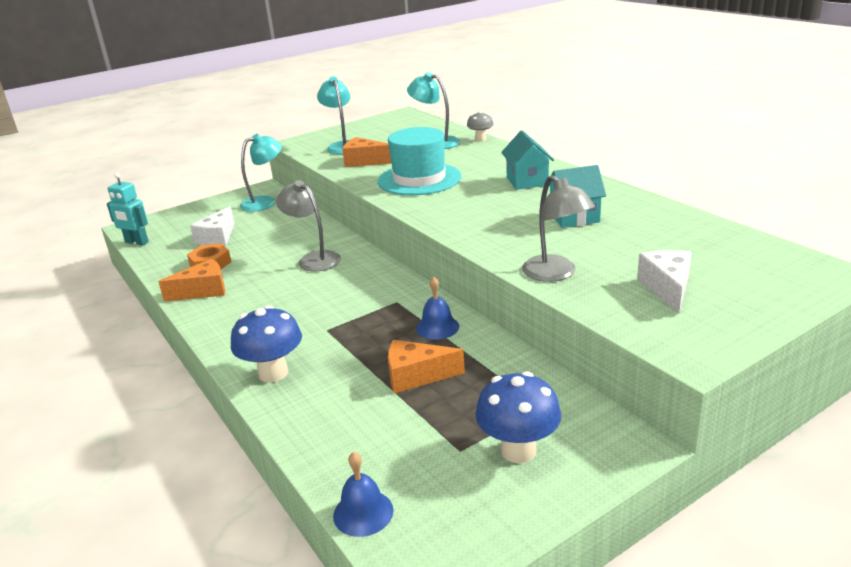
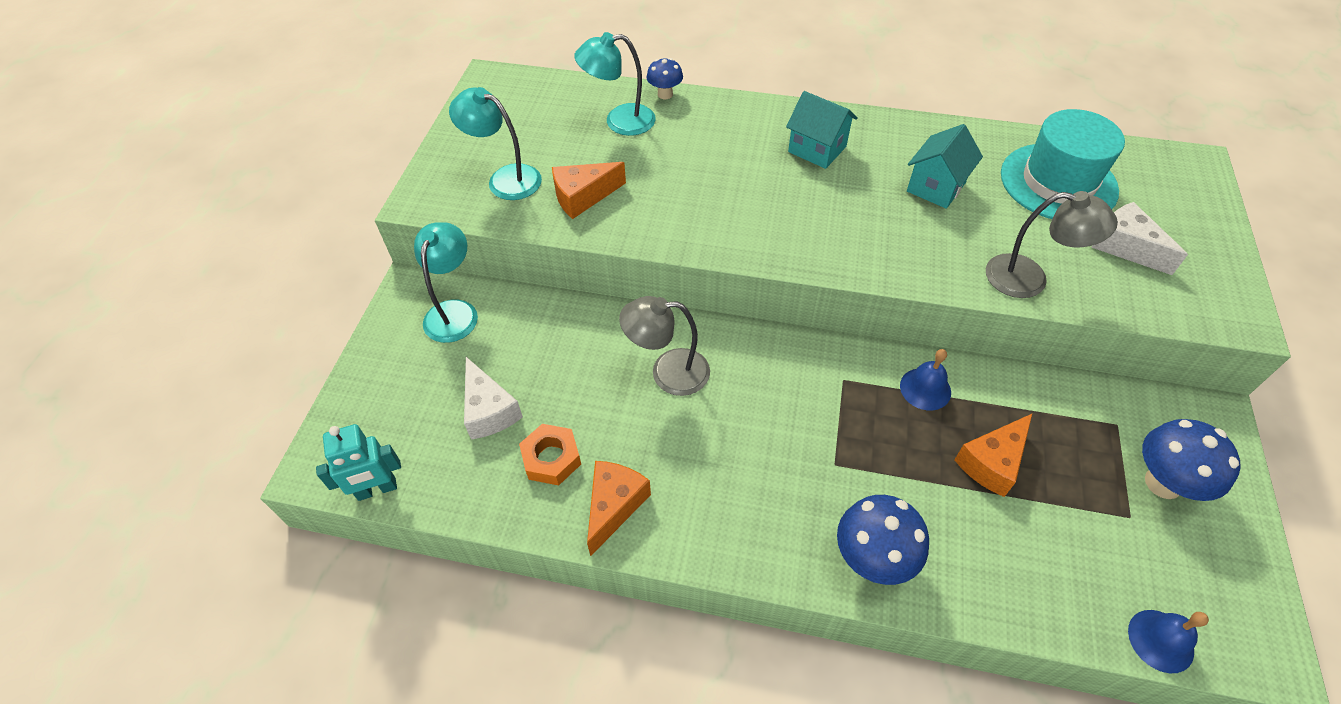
camera: 45 degrees left, 25 degrees up
(419, 179) = (700, 199): turquoise hat -> turquoise hat (1058, 182)
(480, 139) = (665, 94): grey mushroom -> blue mushroom

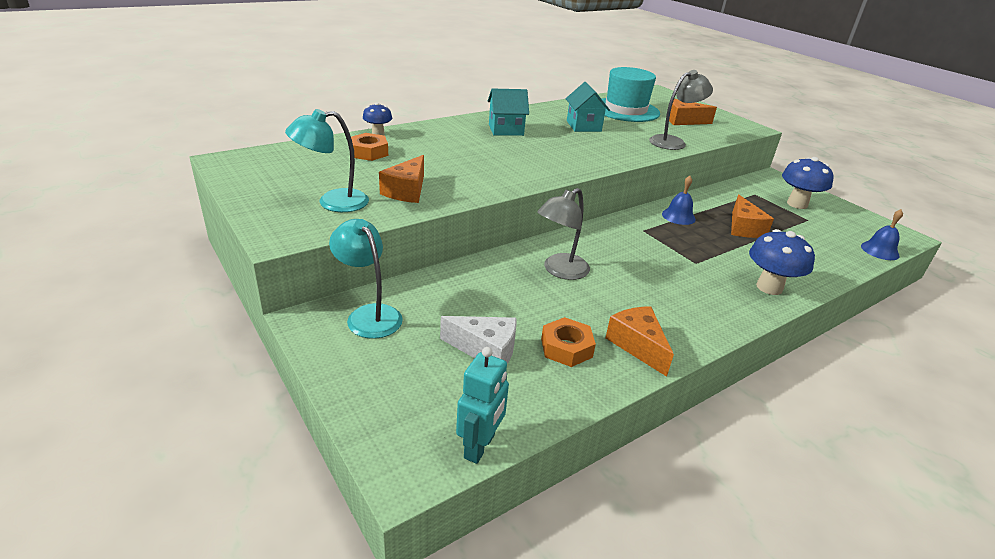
camera: 50 degrees left, 20 degrees down
(619, 121) = (369, 152): turquoise lamp -> orange nut
(1125, 247) = (683, 121): white cheese -> orange cheese

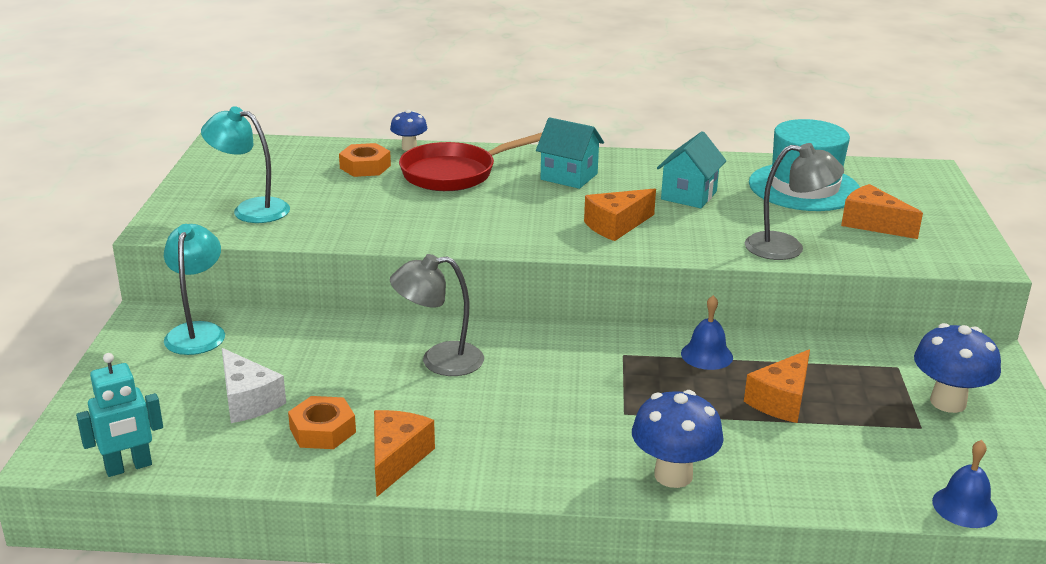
camera: 40 degrees right, 5 degrees down
(407, 191) = (335, 217): orange cheese -> orange cheese (616, 226)
(436, 143) = (454, 173): none -> red pan

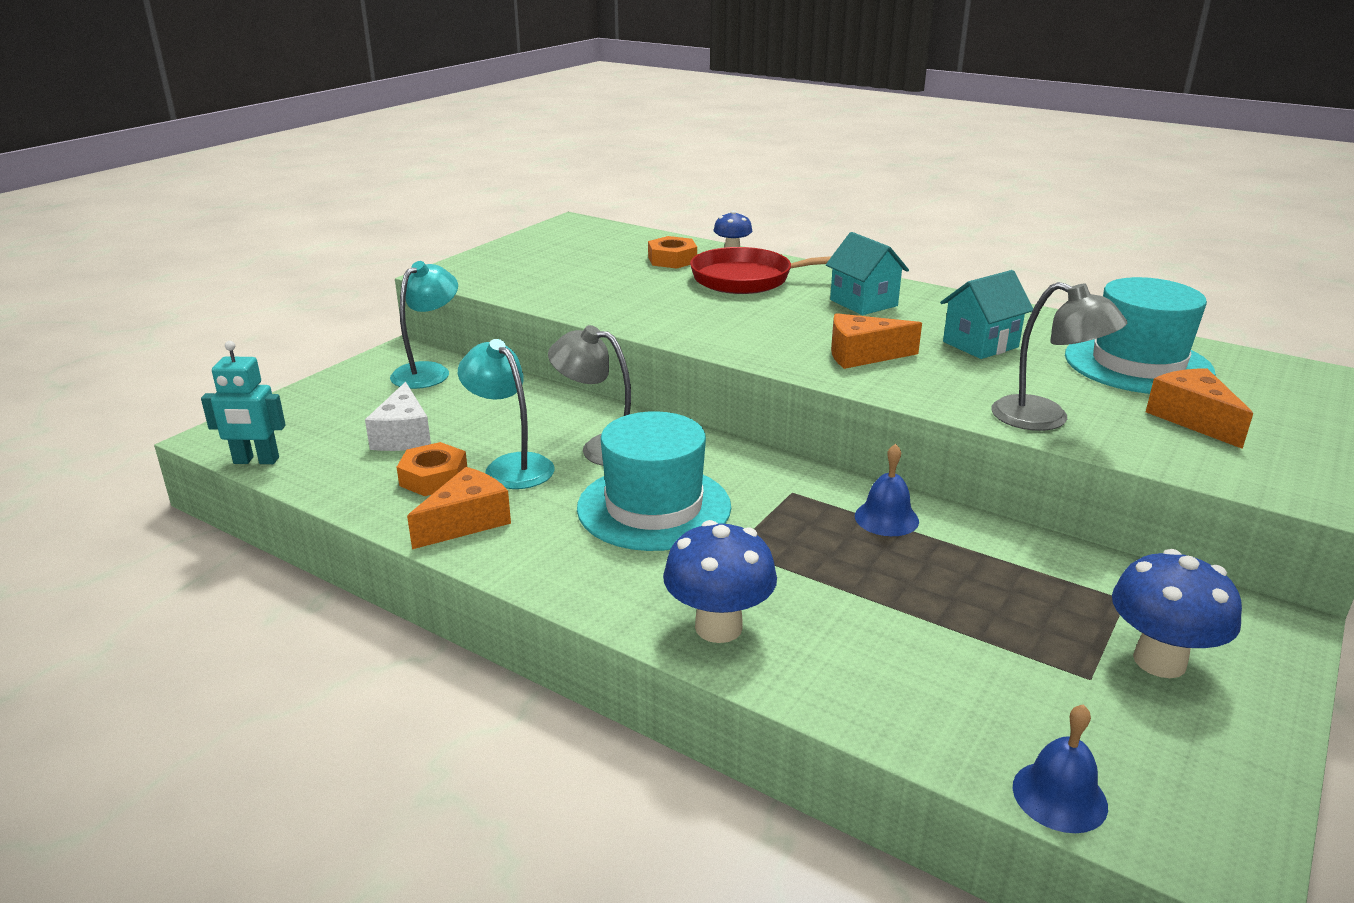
camera: 30 degrees right, 0 degrees up
(251, 209) = (532, 274): turquoise lamp -> turquoise lamp (511, 466)
(534, 399) = (654, 507): none -> turquoise hat
(781, 400) = (929, 590): orange cheese -> none

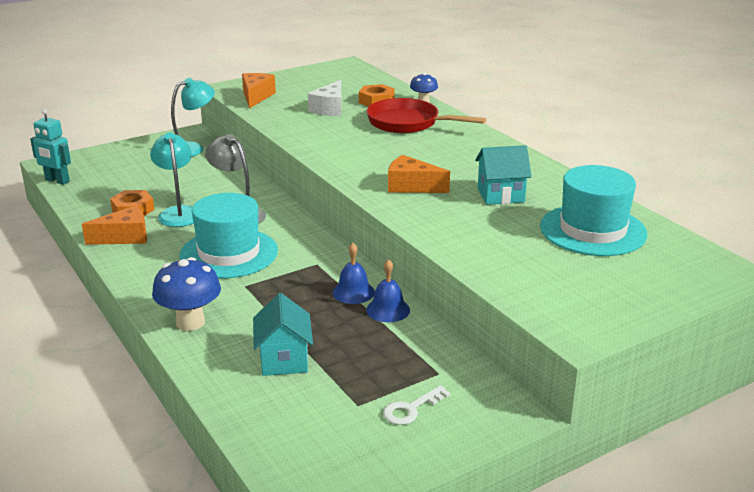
camera: 25 degrees right, 0 degrees up
(403, 435) = (141, 183): white cheese -> white cheese (330, 109)
(863, 303) = (462, 152): turquoise house -> turquoise house (284, 360)
(1045, 419) = (470, 250): grey lamp -> none
(1059, 796) = (263, 450): blue bell -> blue bell (388, 310)
(1159, 661) = (411, 409): blue mushroom -> white key
(1192, 419) = (572, 272): orange cheese -> orange cheese (256, 97)

